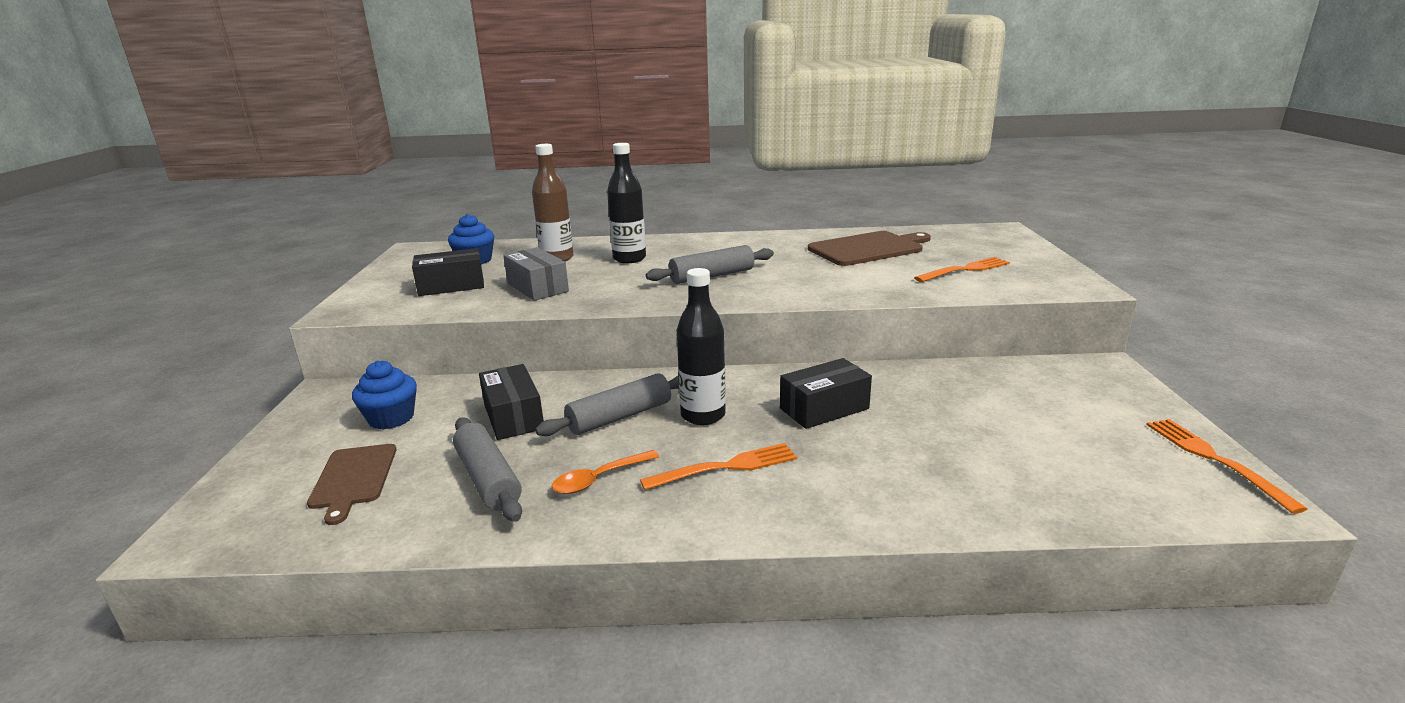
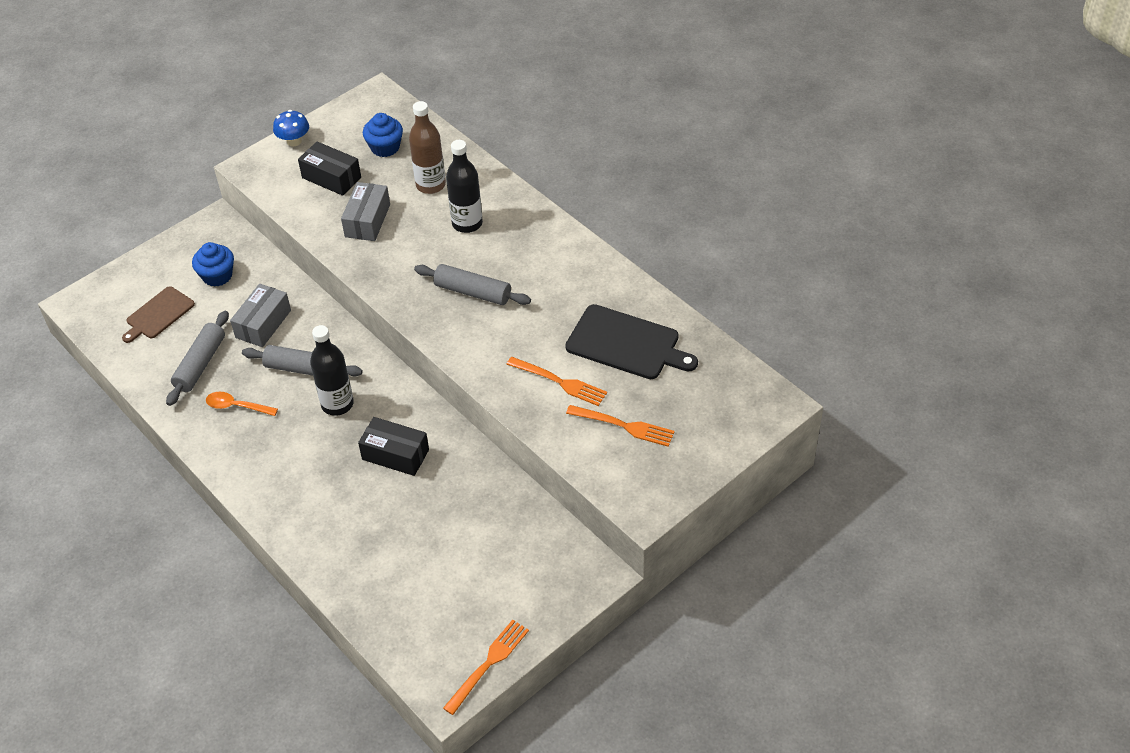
camera: 50 degrees right, 25 degrees up
(368, 287) = (294, 141): none -> blue mushroom
(513, 416) = (263, 324): black box -> grey box
(725, 467) = (290, 449): orange fork -> orange fork (559, 382)
(868, 248) = (626, 343): brown cutting board -> black cutting board

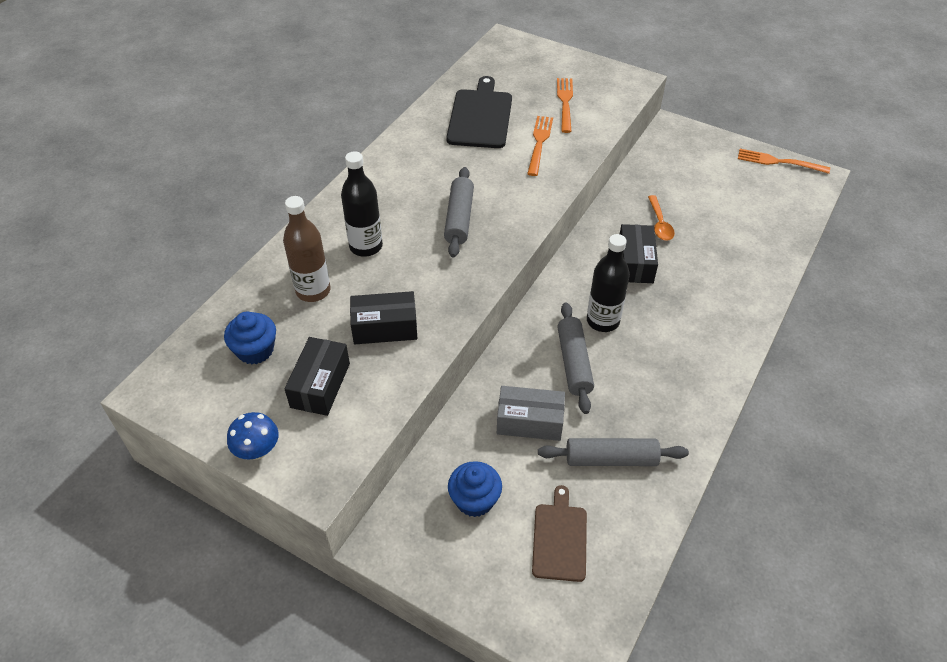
camera: 110 degrees left, 0 degrees up
(158, 314) = (559, 538): brown cutting board -> brown cutting board turned 105 degrees counterclockwise
(236, 406) = (647, 401): orange spoon -> orange spoon (660, 224)
(367, 221) = (385, 327): grey box -> black box

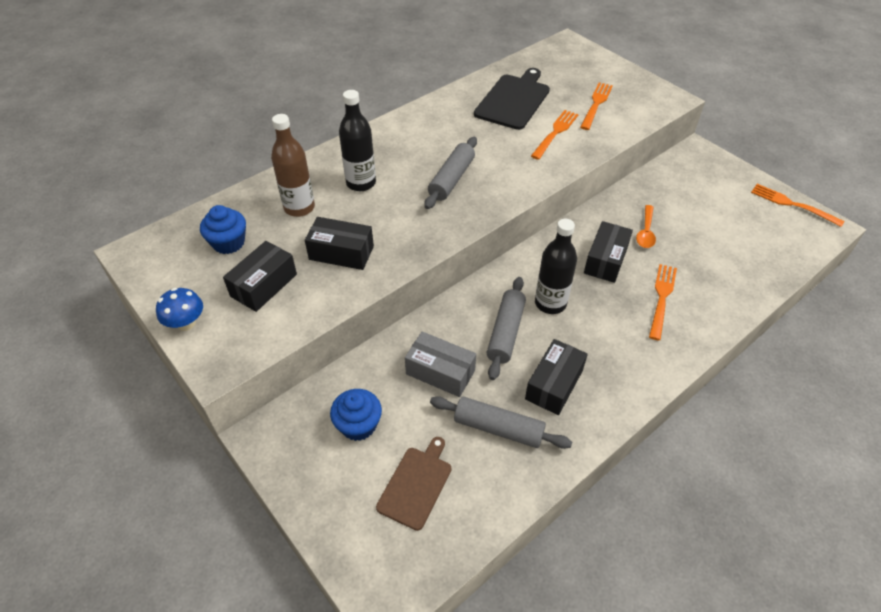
camera: 20 degrees right, 0 degrees up
(643, 400) = (554, 384): none -> black box
(703, 286) = (661, 298): none -> orange fork

